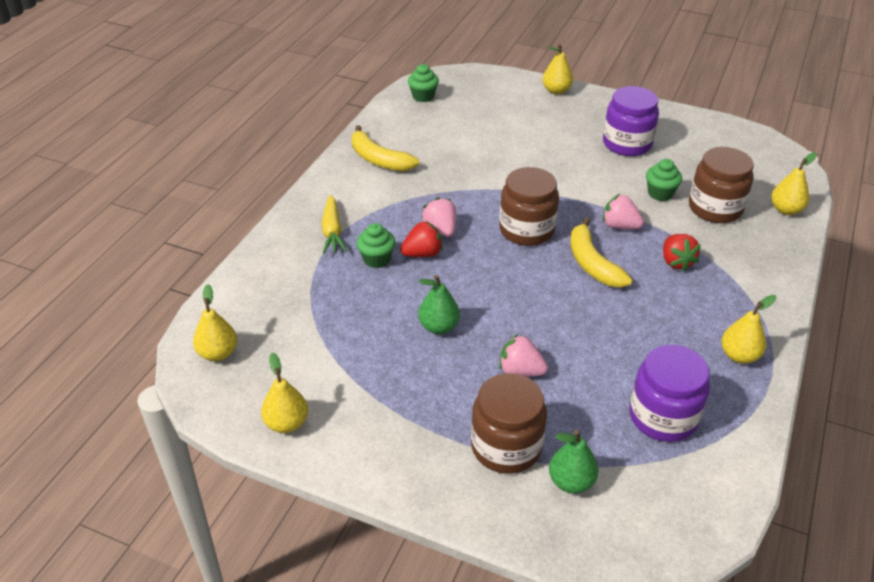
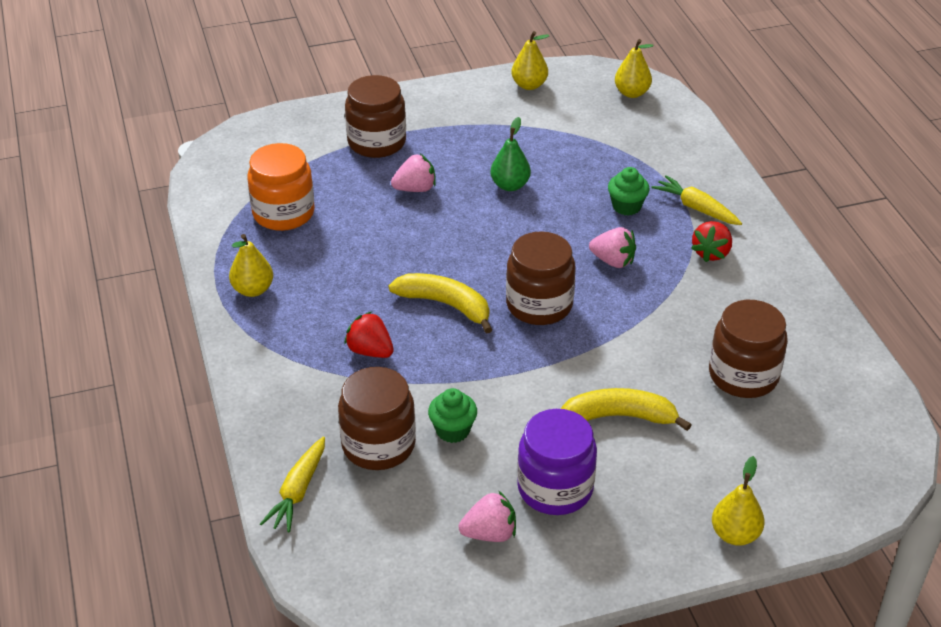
camera: 140 degrees right, 0 degrees up
(379, 159) = (772, 299): yellow banana -> yellow banana (619, 417)
(422, 254) = (598, 231): red strawberry -> red strawberry (711, 253)
(423, 96) = (863, 414): green cupcake -> none
(456, 137) = (743, 375): none -> brown jar
(571, 482) = (316, 146): green pear -> none
(619, 226) = (458, 361): pink strawberry -> pink strawberry (490, 533)
(663, 417) = (283, 213): purple jar -> orange jar
(785, 210) = (298, 491): yellow pear -> yellow carrot

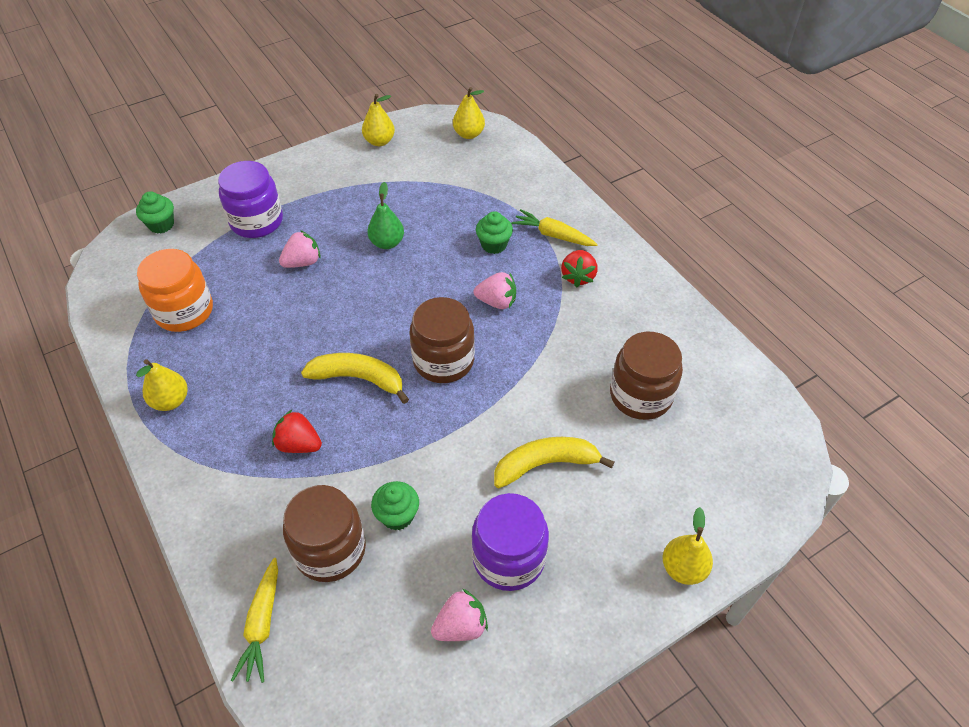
camera: 15 degrees left, 10 degrees up
(278, 129) = (161, 225): none -> green cupcake
(377, 142) = (256, 221): brown jar -> purple jar

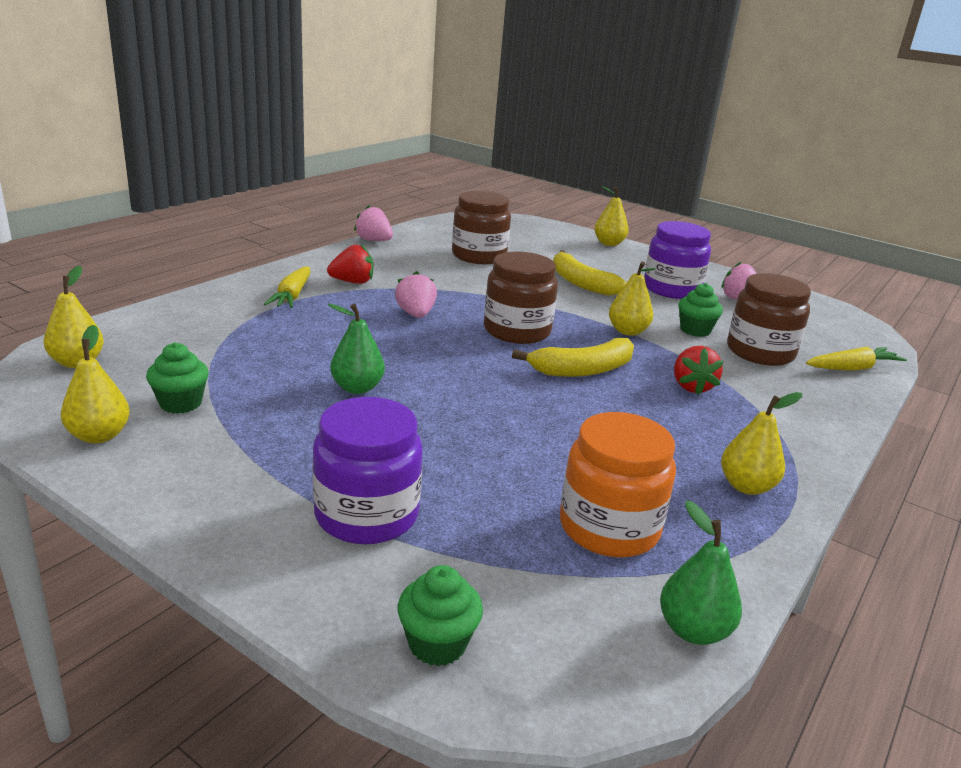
camera: 115 degrees left, 25 degrees down
(101, 311) = (693, 630): none -> green pear
(302, 262) = (434, 445): pink strawberry -> pink strawberry (373, 240)
(359, 379) = (582, 370): yellow banana -> yellow banana turned 105 degrees counterclockwise
(415, 449) = (627, 331): none -> yellow pear
(494, 245) = (325, 323): green cupcake -> green cupcake (180, 403)

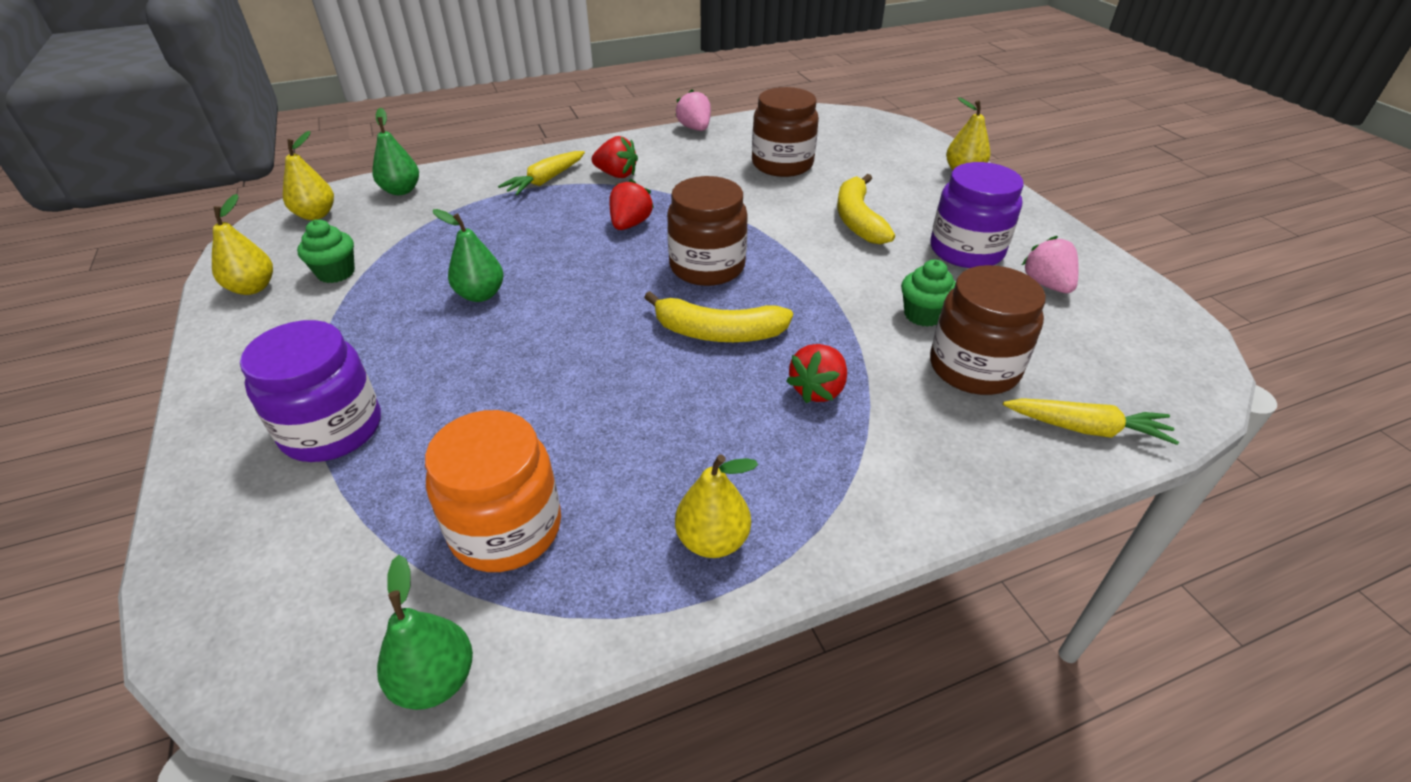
camera: 35 degrees right, 15 degrees up
(149, 326) = (401, 190): none -> green pear
(415, 314) = (630, 224): pink strawberry -> red strawberry
(437, 644) = (229, 578): green cupcake -> none
(627, 331) = (833, 296): yellow pear -> none

